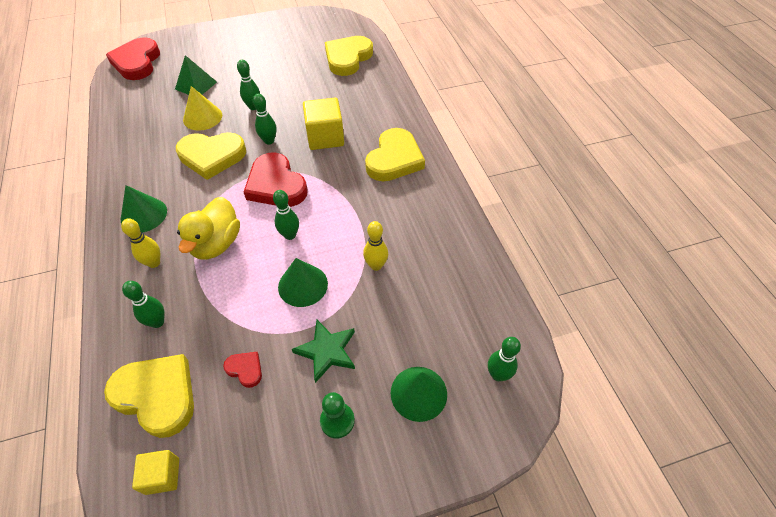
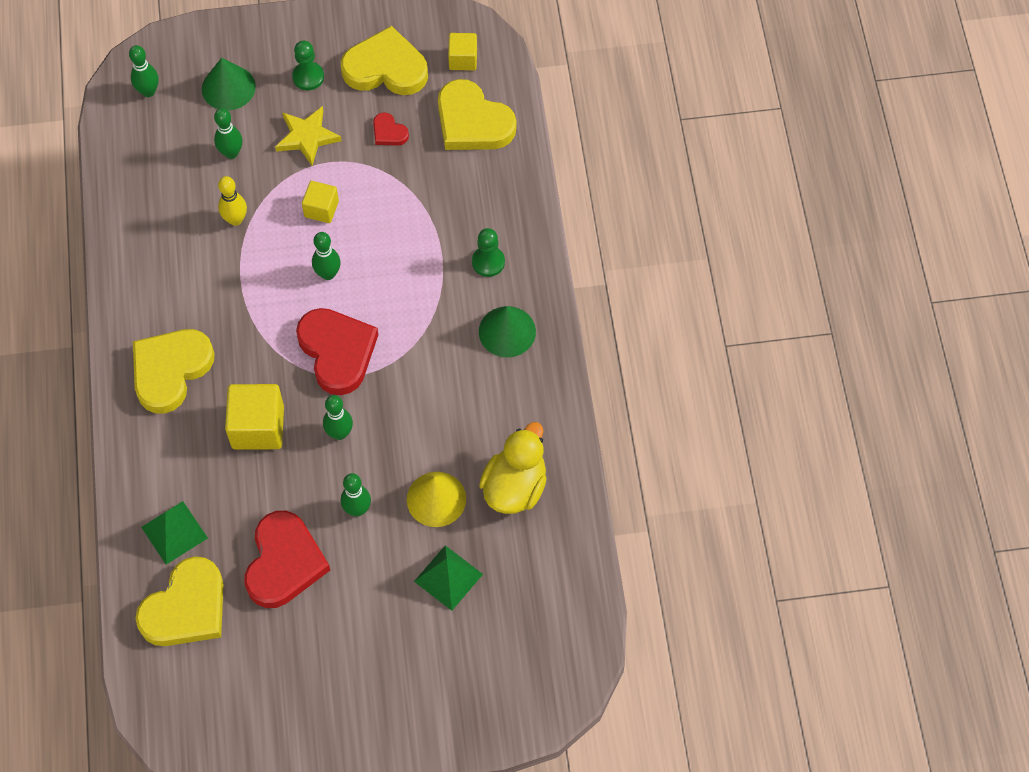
camera: 170 degrees left, 10 degrees up
(137, 62) = (553, 658): red heart -> red heart (284, 562)
(154, 263) = (488, 262): yellow bowling pin -> green pawn
(157, 322) = (478, 192): green bowling pin -> green bowling pin (231, 153)
(212, 156) = (422, 416): yellow heart -> yellow heart (386, 68)
(216, 244) = (416, 276): yellow duck -> yellow duck (515, 487)
(303, 285) = (321, 209): green cone -> yellow cube
(327, 351) = (307, 137): green star -> yellow star
(364, 85) = (174, 532): none -> green pyramid

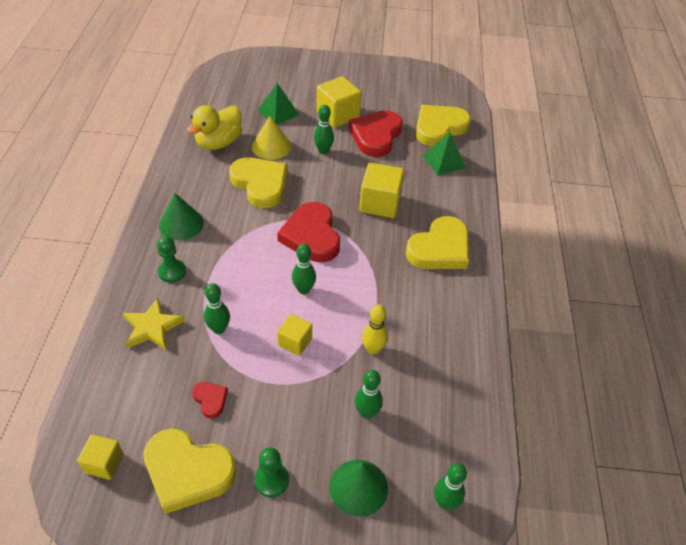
camera: 170 degrees left, 15 degrees down
(307, 137) = (290, 412): yellow star -> yellow star (152, 327)
(339, 433) = (323, 190): green bowling pin -> green bowling pin (219, 329)
(353, 596) = (337, 115): none -> yellow cube
(472, 122) = (127, 392): yellow heart -> yellow heart (260, 184)

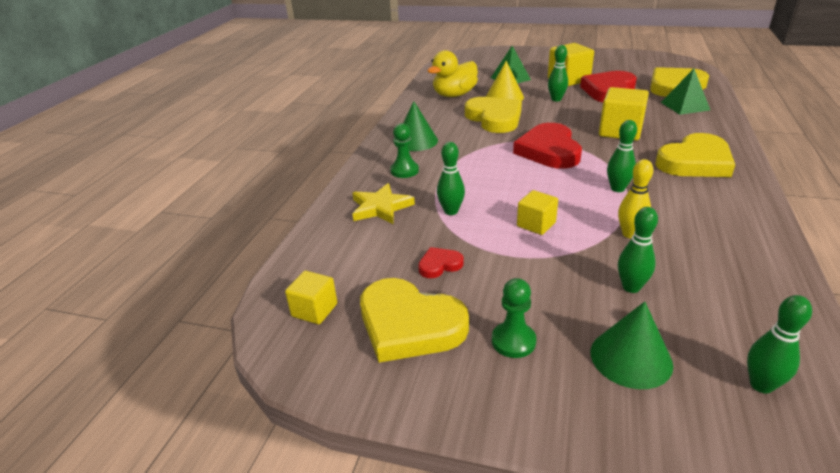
camera: 15 degrees right, 15 degrees down
(210, 400) = (439, 265): red heart -> red heart turned 90 degrees counterclockwise
(303, 289) = (543, 186): green bowling pin -> green bowling pin (617, 189)

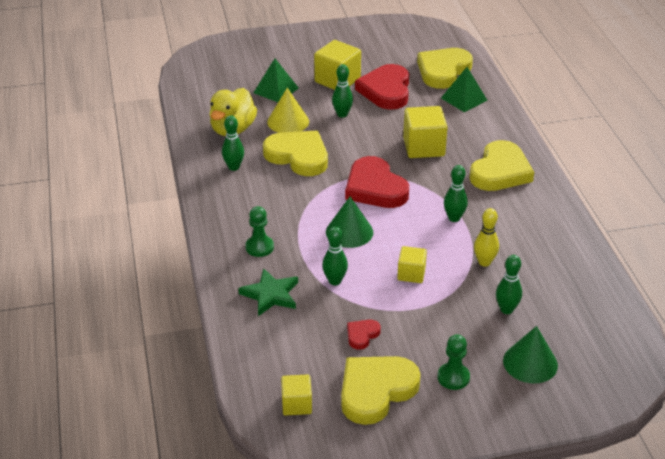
camera: 30 degrees left, 5 degrees up
(380, 207) = (270, 295): yellow star -> green star
(409, 325) = (376, 391): yellow heart -> yellow heart turned 135 degrees clockwise
(416, 141) = (241, 206): green cone -> green cone (349, 232)
(761, 385) = (607, 354): green bowling pin -> green bowling pin (234, 167)

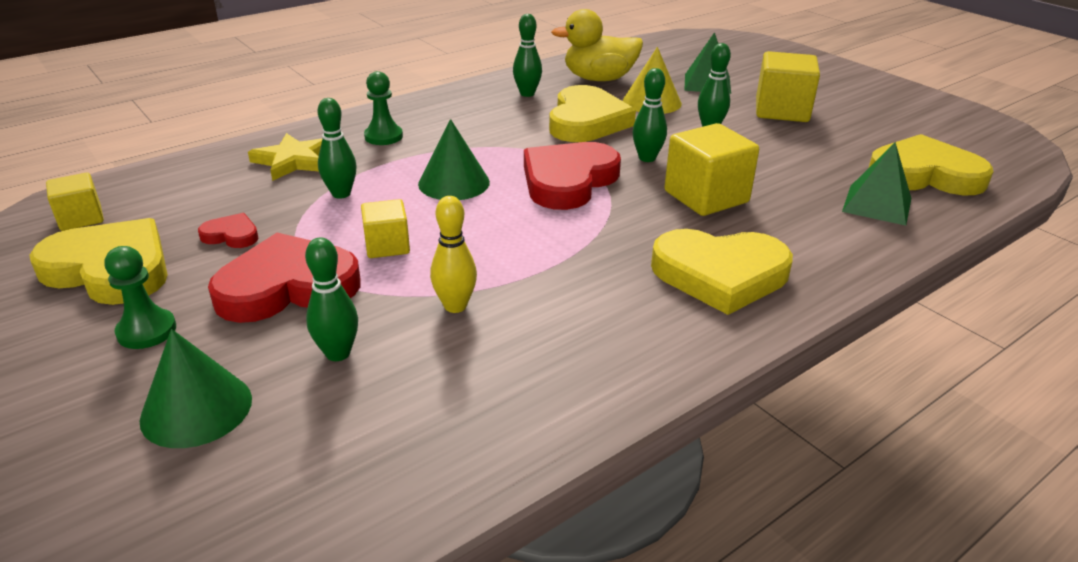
camera: 65 degrees right, 5 degrees down
(270, 295) = (294, 161): green star -> yellow star
(386, 91) = (806, 144): red heart -> red heart (287, 286)
(454, 218) = (551, 255): green bowling pin -> green bowling pin (647, 158)

